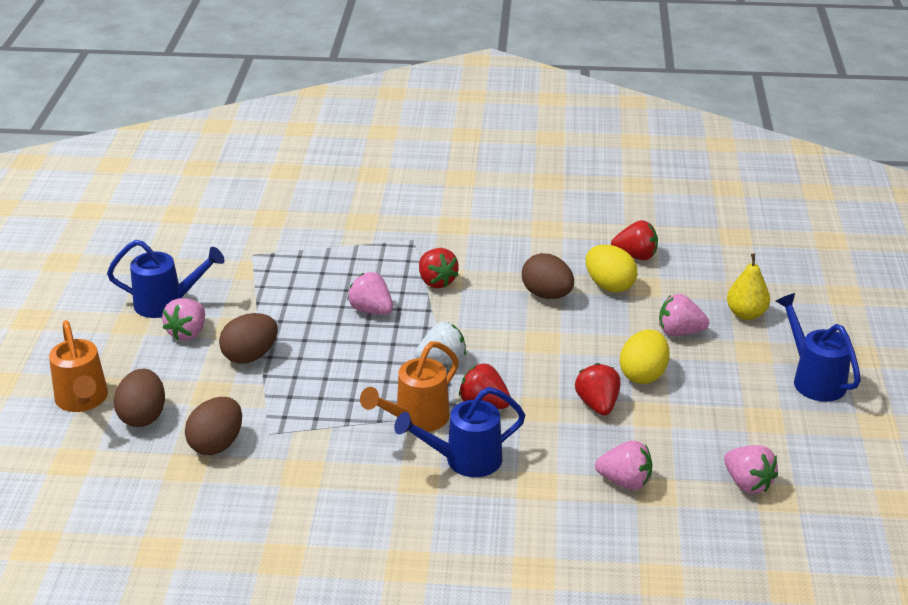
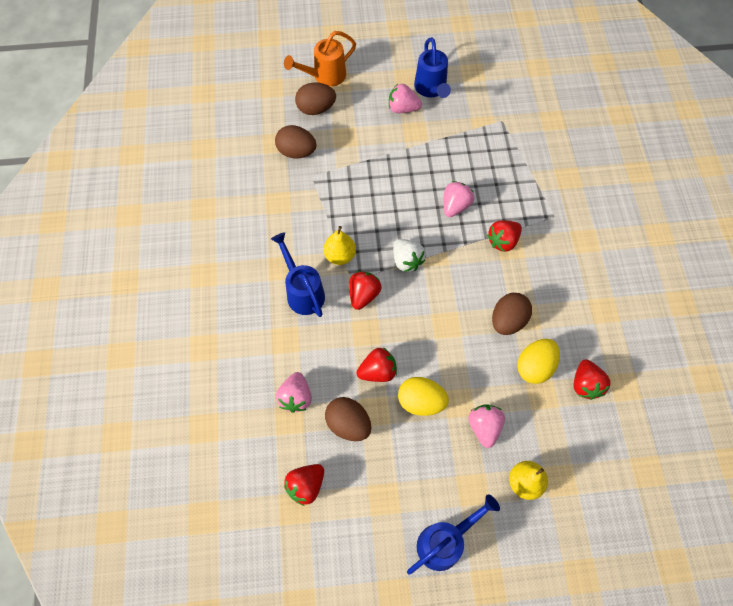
camera: 80 degrees right, 30 degrees up
(250, 356) = (386, 148): brown egg -> brown egg (348, 424)
(416, 419) = (340, 256): orange watering can -> yellow pear
(747, 483) = (306, 486): pink strawberry -> red strawberry

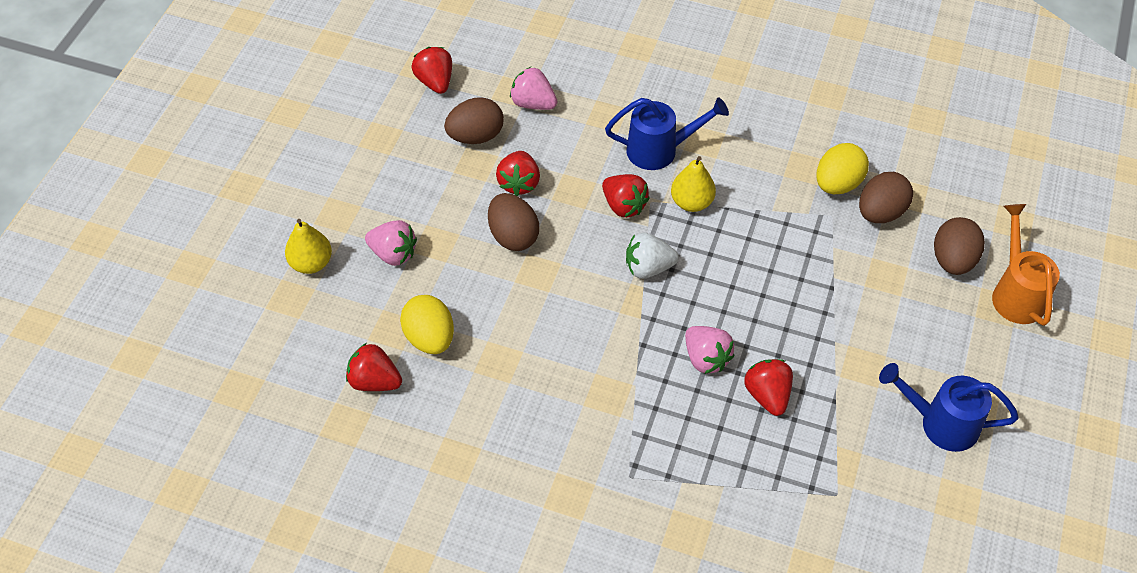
camera: 115 degrees right, 10 degrees down
(402, 108) = (913, 368): pink strawberry -> none
(421, 402) = (459, 208): yellow egg -> yellow egg (837, 184)
(444, 542) = (305, 169): blue watering can -> none
(503, 241) = (621, 390): red strawberry -> red strawberry (767, 395)
(507, 321) = (505, 339): brown egg -> brown egg (513, 236)

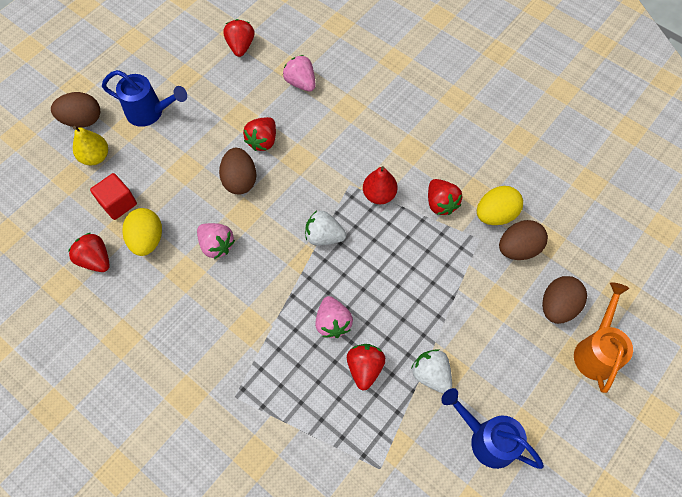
camera: 20 degrees right, 10 degrees up
(370, 308) = (118, 203): none -> red cube
(393, 254) = (152, 167): pink strawberry -> pink strawberry (216, 245)
(476, 136) = (249, 96): brown egg -> brown egg (82, 120)
(624, 206) = (328, 182): red strawberry -> red strawberry (441, 203)
(659, 150) = (374, 146): blue watering can -> blue watering can (149, 112)
(691, 202) = (379, 195): yellow pear -> red pear
(846, 377) = (431, 375): none -> white strawberry

